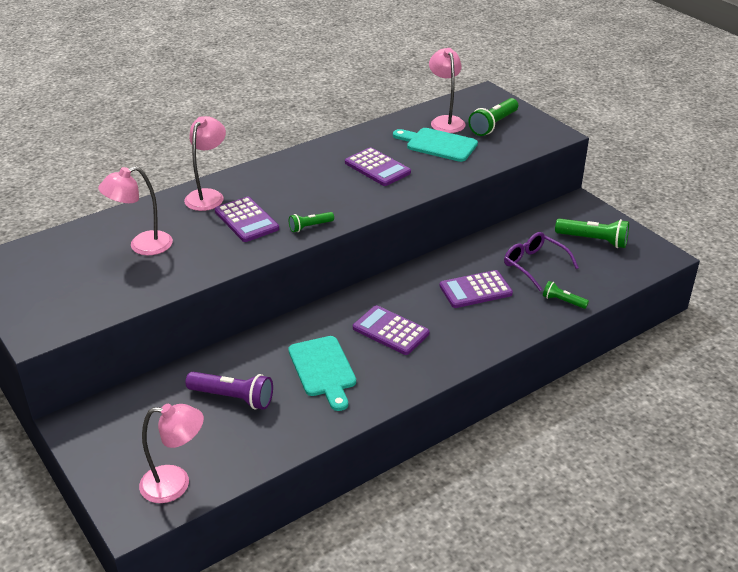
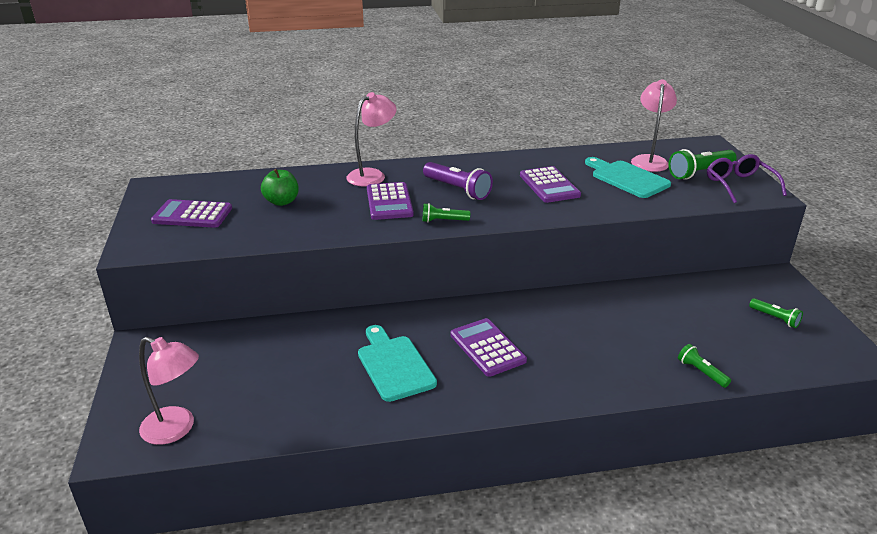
camera: 25 degrees right, 5 degrees down
(142, 246) = (282, 202): pink lamp -> green apple
(233, 398) = (290, 365): purple flashlight -> purple flashlight (457, 190)
(323, 369) = (394, 365): turquoise cutting board -> turquoise cutting board turned 150 degrees clockwise
(475, 290) = (605, 333): purple calculator -> purple calculator (192, 215)
(534, 265) = (688, 325): purple glasses -> purple glasses (739, 185)
(593, 240) = (775, 318): green flashlight -> green flashlight, size x0.58

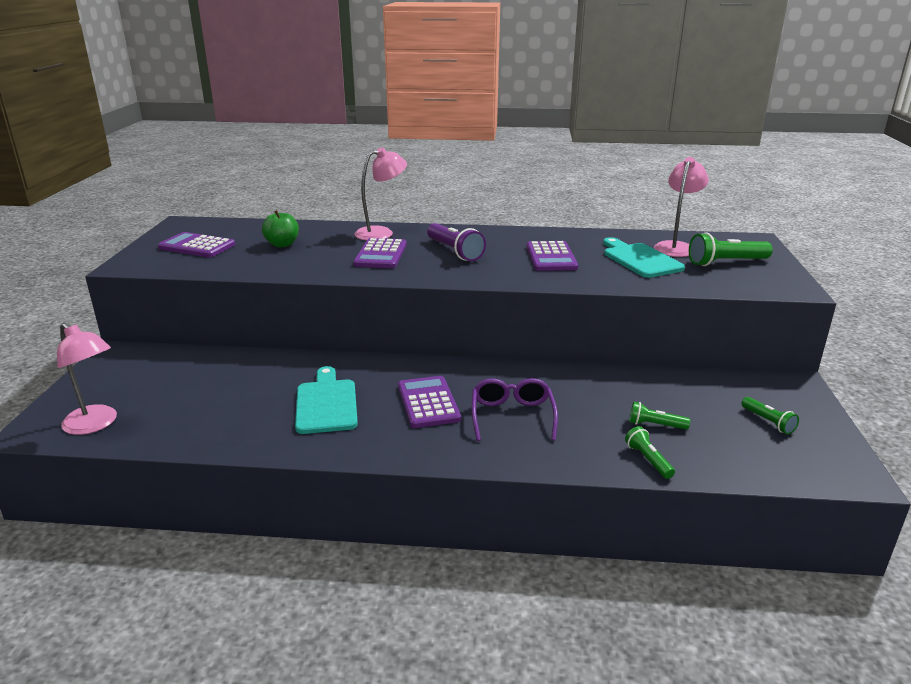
camera: 15 degrees right, 5 degrees down
(443, 221) = (421, 274): green flashlight -> green flashlight (655, 425)
(739, 185) = (765, 277): purple glasses -> purple glasses (512, 416)

